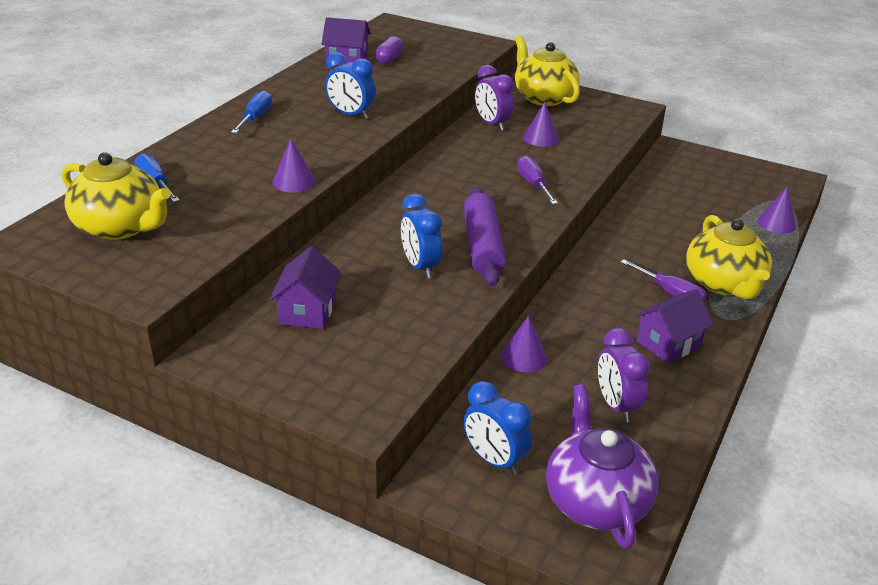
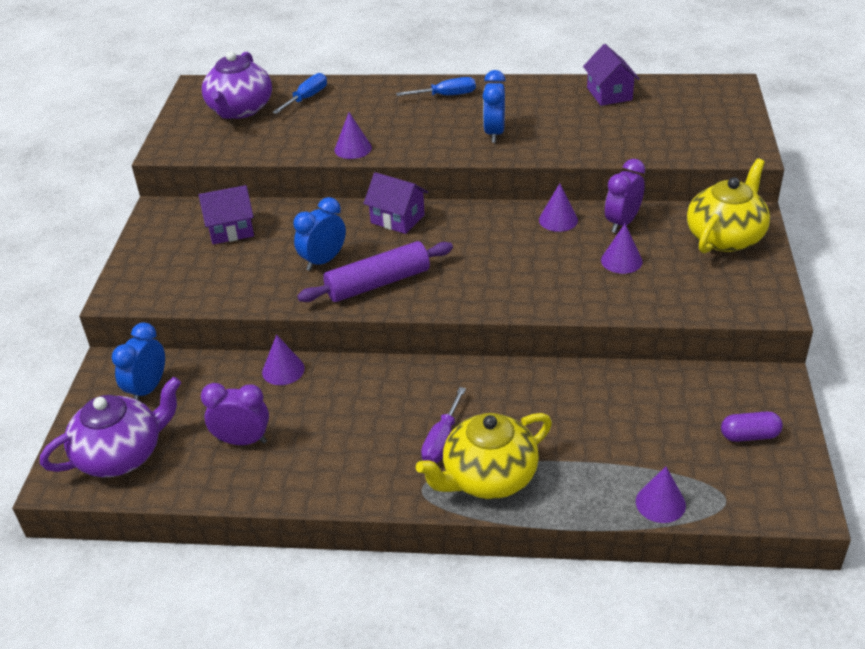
camera: 70 degrees right, 5 degrees up
(121, 227) = (240, 110): yellow teapot -> purple teapot
(389, 59) = (637, 113): purple capsule -> purple capsule (749, 435)
(463, 145) = (558, 220): none -> purple cone
(533, 184) = (515, 282): purple screwdriver -> none
(616, 406) = (242, 441): purple clock -> purple clock turned 45 degrees clockwise
(668, 344) = (352, 455): purple house -> purple house (397, 219)

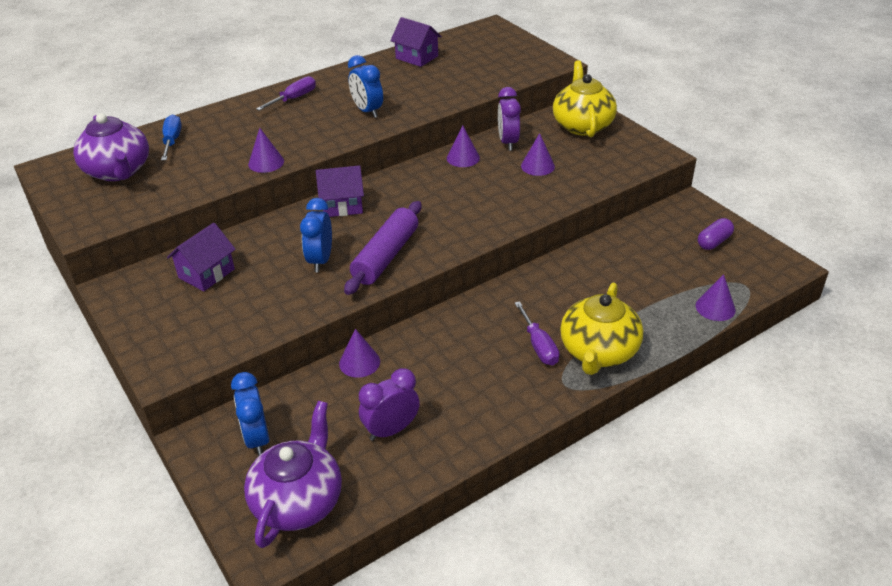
camera: 40 degrees left, 0 degrees up
(446, 95) = (294, 98): blue screwdriver -> purple screwdriver

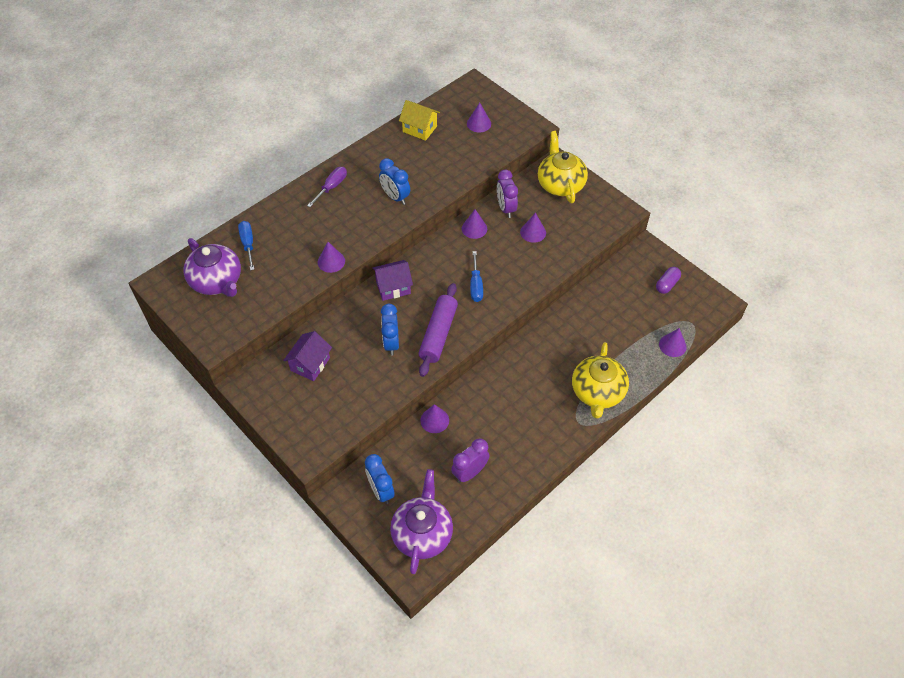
camera: 10 degrees left, 15 degrees up
(417, 57) = (419, 129): purple house -> yellow house
(450, 211) = (476, 285): none -> blue screwdriver
(489, 56) = (479, 123): none -> purple cone
(538, 345) = (556, 392): purple screwdriver -> none

